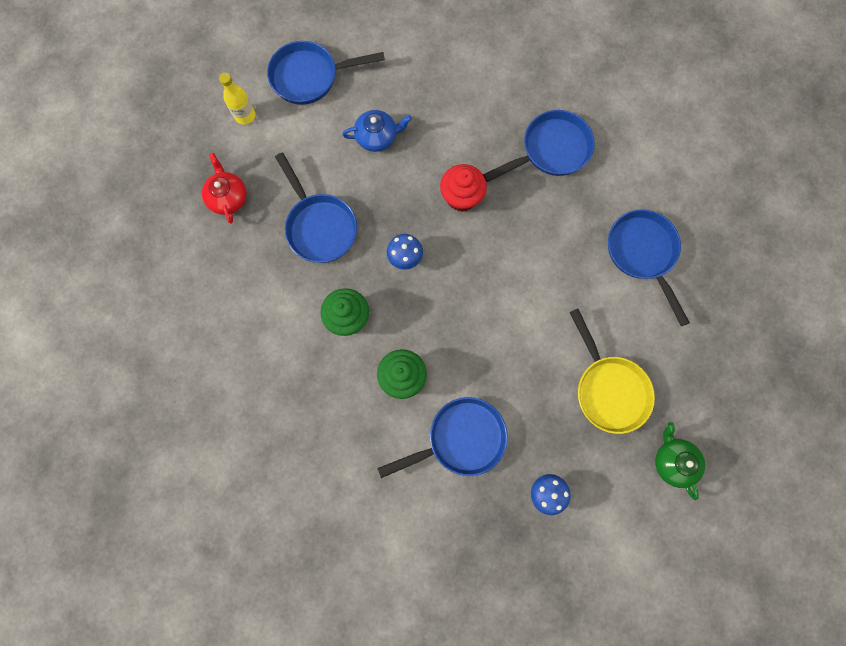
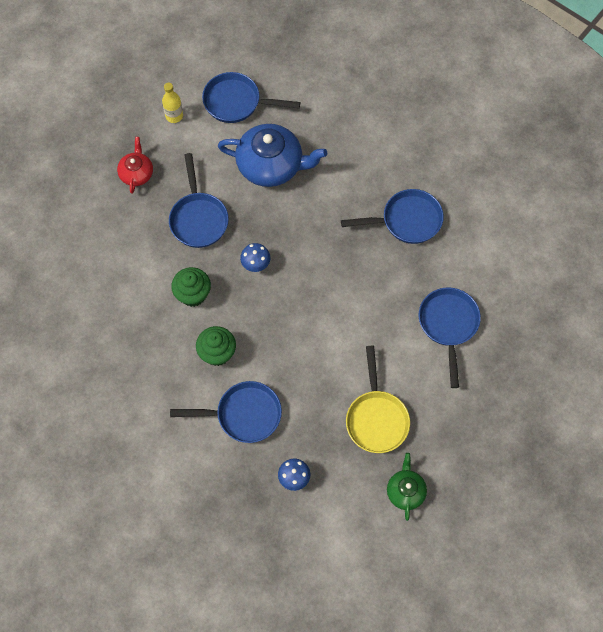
camera: 20 degrees right, 10 degrees down
(377, 137) = (271, 165): blue teapot -> blue teapot, size x1.87
(461, 197) = (319, 233): red cupcake -> none

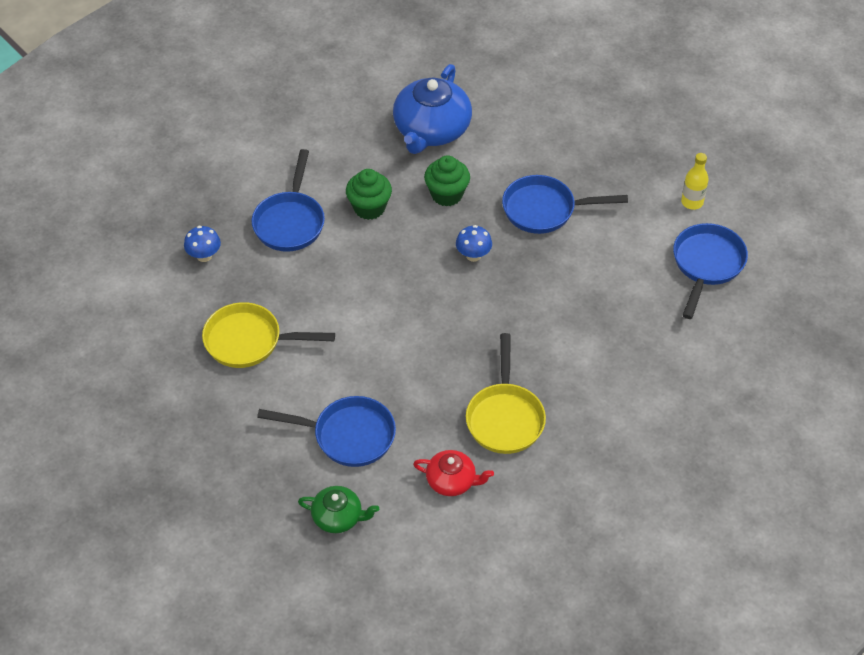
camera: 100 degrees right, 15 degrees down
(136, 173) = (615, 160): red teapot -> red teapot (452, 481)
(271, 165) = (608, 288): blue teapot -> blue teapot (431, 130)
(405, 491) = (155, 354): green teapot -> green teapot (338, 517)
(406, 220) = (505, 417): blue pan -> yellow pan

